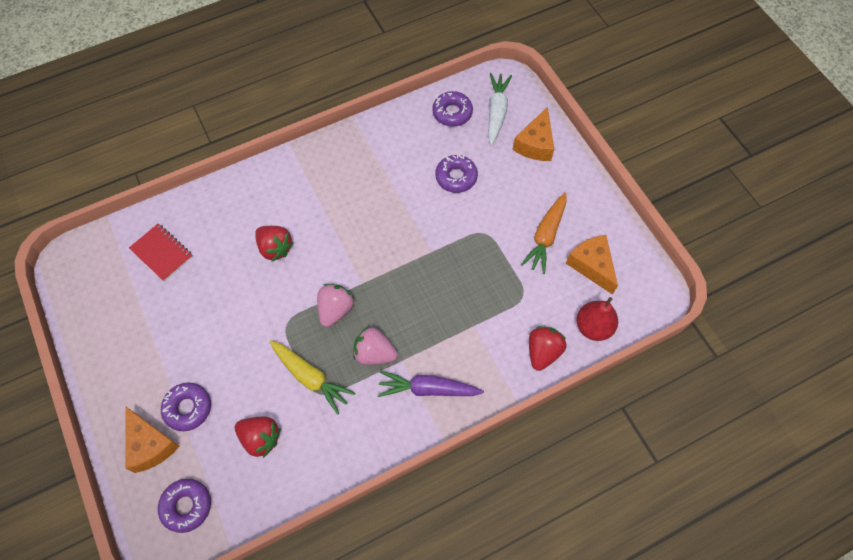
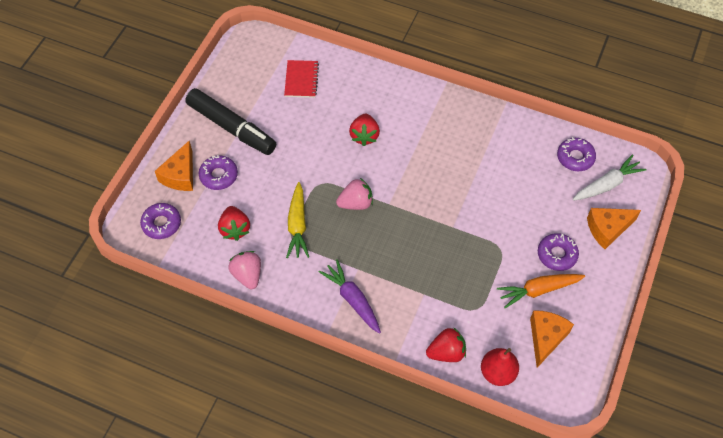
camera: 50 degrees right, 5 degrees down
(147, 355) = (231, 127): none -> black marker
(374, 353) = (347, 249): pink strawberry -> pink strawberry (247, 275)
(456, 177) = (526, 199): purple donut -> purple donut (557, 254)

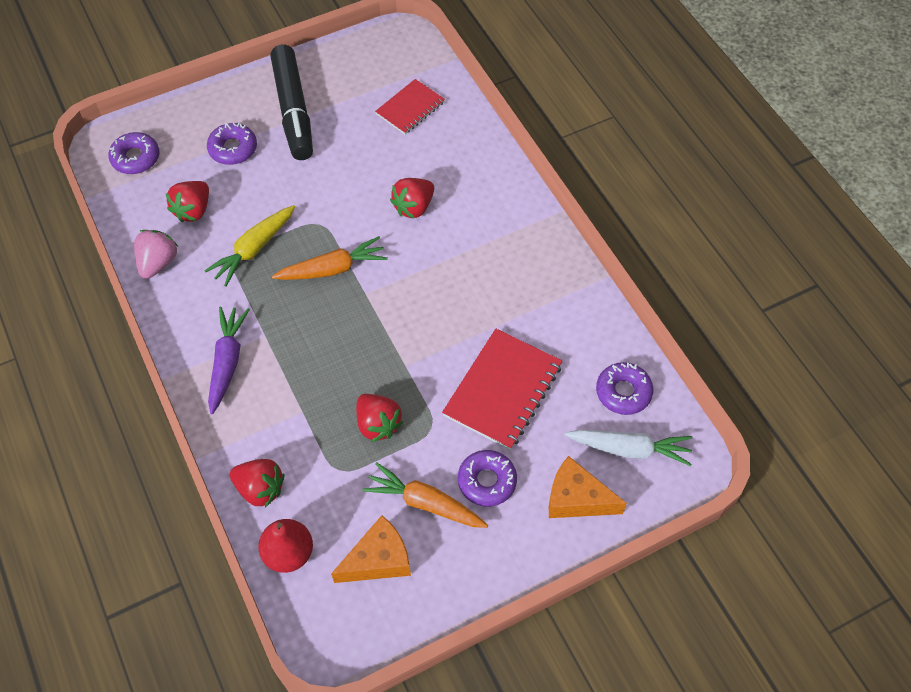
camera: 40 degrees right, 0 degrees up
(180, 175) = (199, 124): orange cheese -> none
(356, 203) = (333, 269): pink strawberry -> orange carrot
(471, 269) = (378, 424): none -> red strawberry
(516, 201) = (503, 390): none -> red notebook

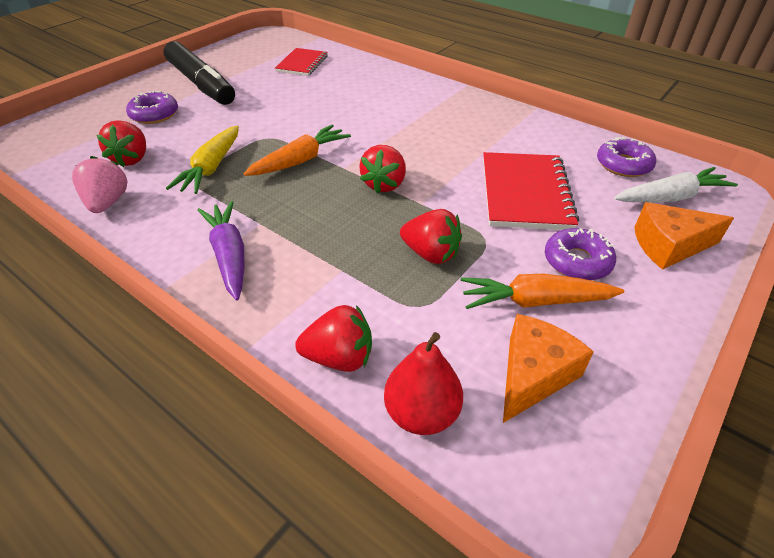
camera: 25 degrees left, 15 degrees down
(136, 158) = (52, 141): purple donut -> none
(414, 207) = (346, 109): red strawberry -> red strawberry (384, 184)

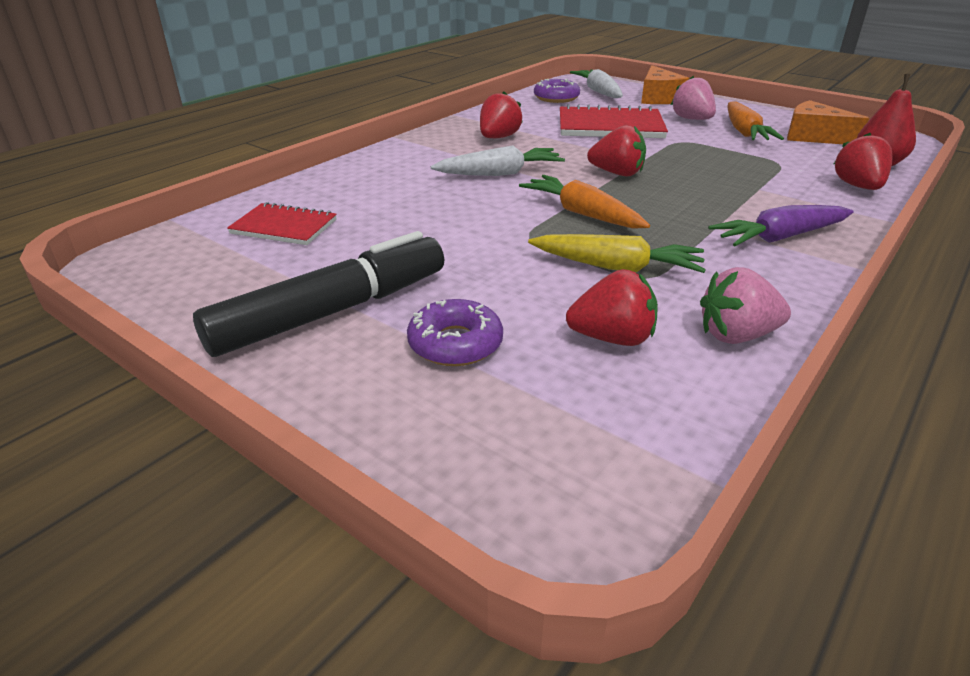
camera: 90 degrees left, 10 degrees down
(384, 128) = (500, 173): none -> white carrot
(430, 254) = (714, 158): red strawberry -> red strawberry (498, 138)
(577, 261) = (692, 119): purple donut -> pink strawberry

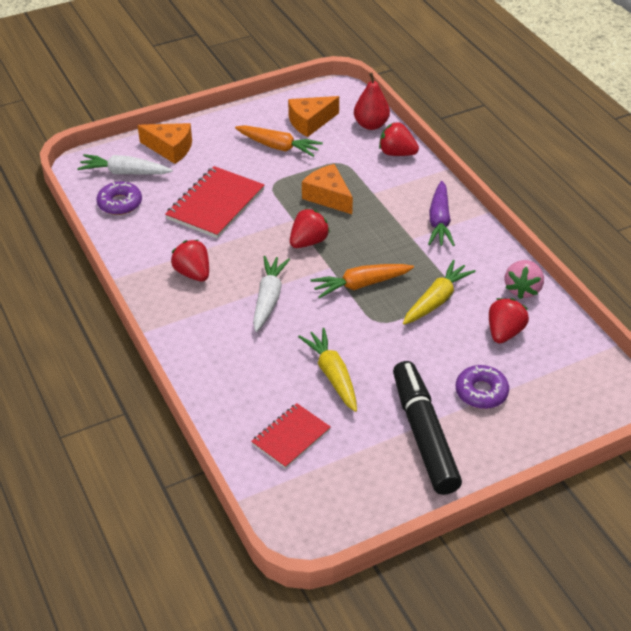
camera: 65 degrees left, 10 degrees up
(405, 229) = (332, 375): none -> yellow carrot
(692, 119) = (233, 157): pink strawberry -> none
(708, 168) = (328, 197): none -> orange cheese

